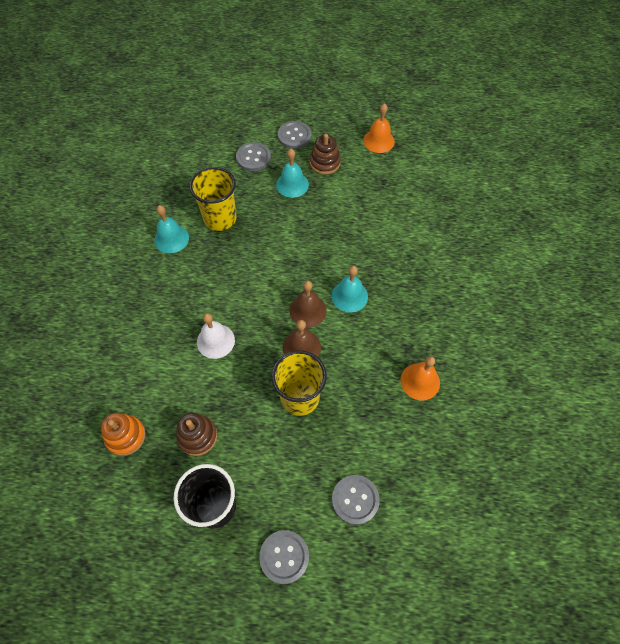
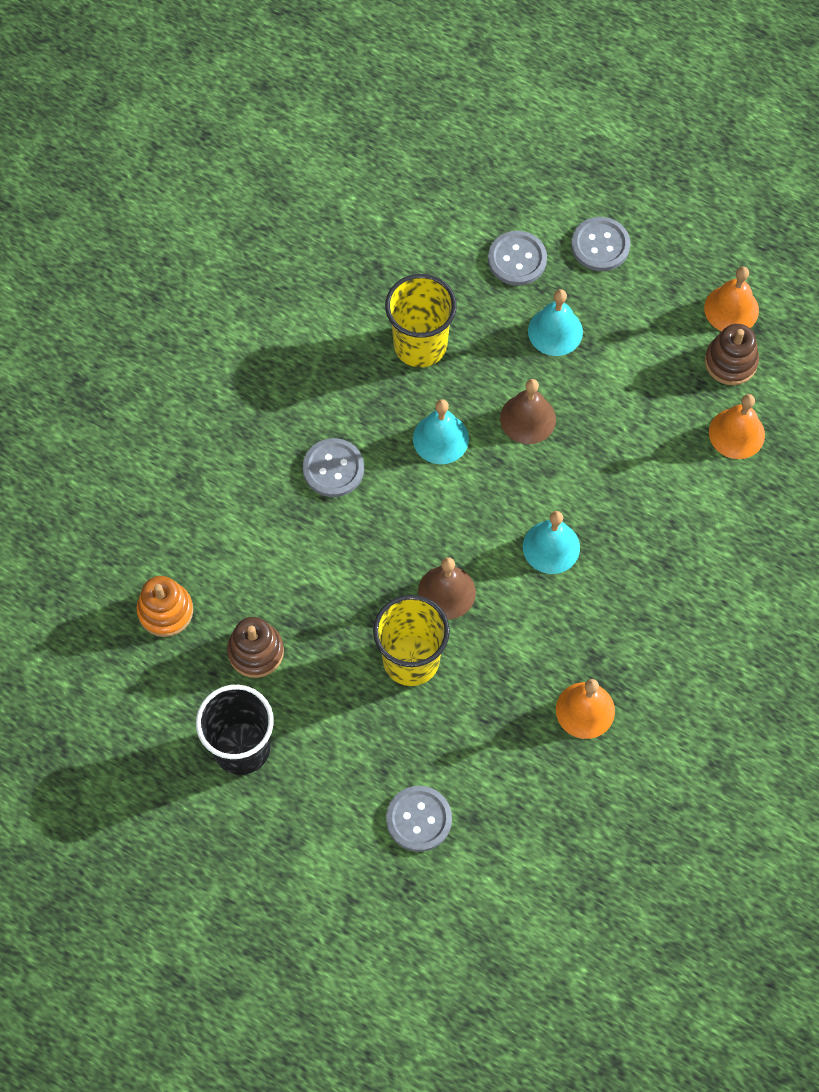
camera: 25 degrees right, 5 degrees up
(171, 238) = (336, 349): turquoise bell -> turquoise bell (440, 438)
(215, 341) = (333, 532): white bell -> none
(284, 556) = (299, 844): grey button -> grey button (333, 469)
(308, 310) = (481, 542): brown bell -> brown bell (528, 418)
(325, 163) = (624, 314): brown stacking toy -> brown stacking toy (730, 362)
(416, 198) = (736, 433): none -> orange bell

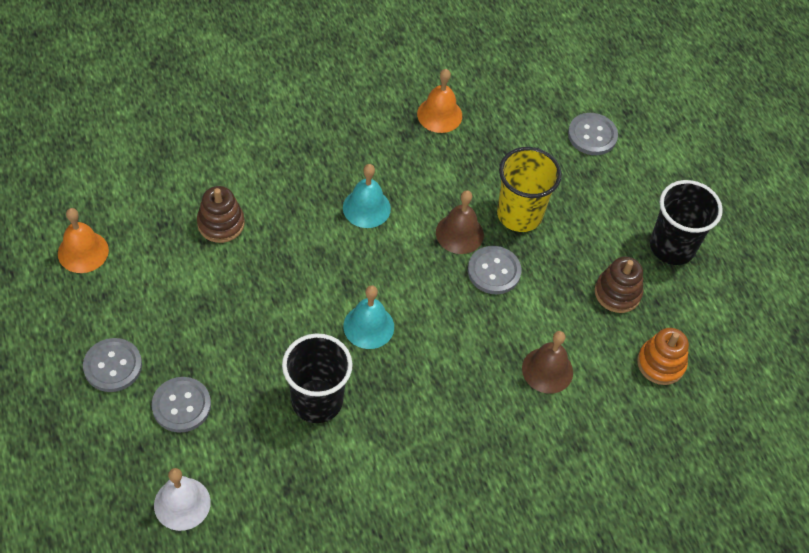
camera: 145 degrees left, 10 degrees down
(333, 469) = (462, 365): grey button -> grey button (494, 271)
(420, 345) = (317, 401): yellow cup -> black cup
(440, 197) = (182, 503): none -> white bell
(528, 418) = (297, 292): brown bell -> brown bell (547, 370)
(555, 331) = (214, 333): turquoise bell -> none
(730, 362) = (126, 221): brown stacking toy -> brown stacking toy (221, 223)
(736, 433) = (177, 179): orange bell -> none

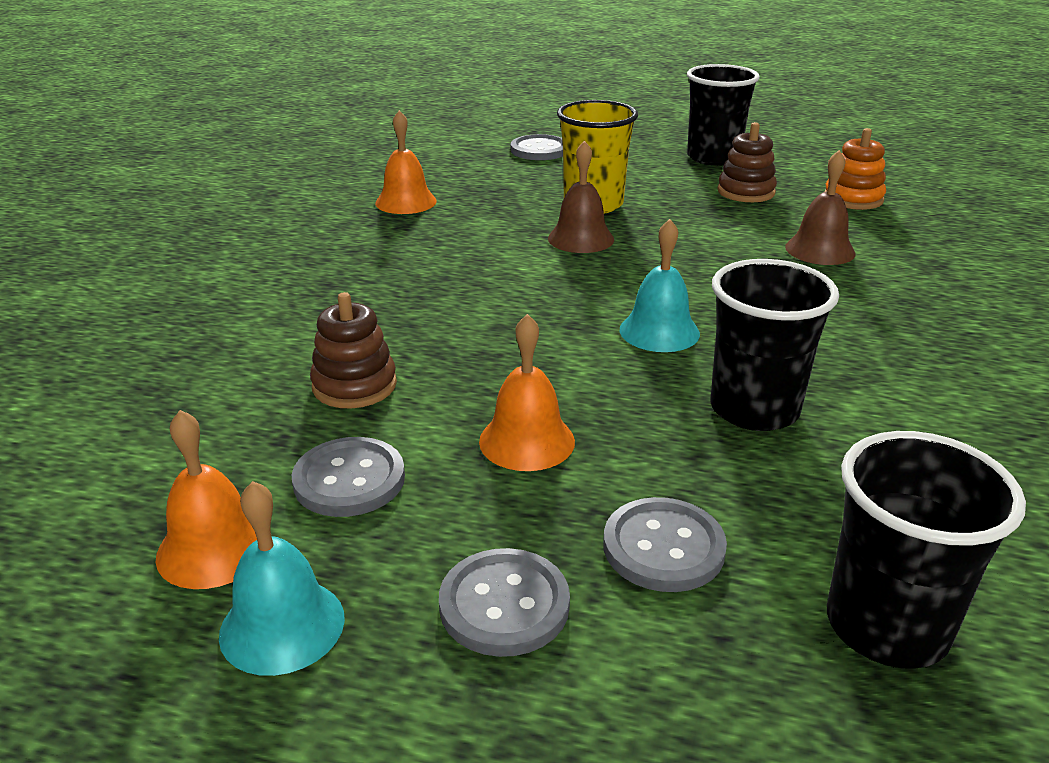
camera: 50 degrees left, 25 degrees down
(182, 503) = (887, 626): white bell -> black cup
(223, 318) = (527, 441): none -> orange bell
(366, 208) = (474, 277): turquoise bell -> turquoise bell (282, 625)
(494, 271) = (654, 237): grey button -> grey button (349, 480)

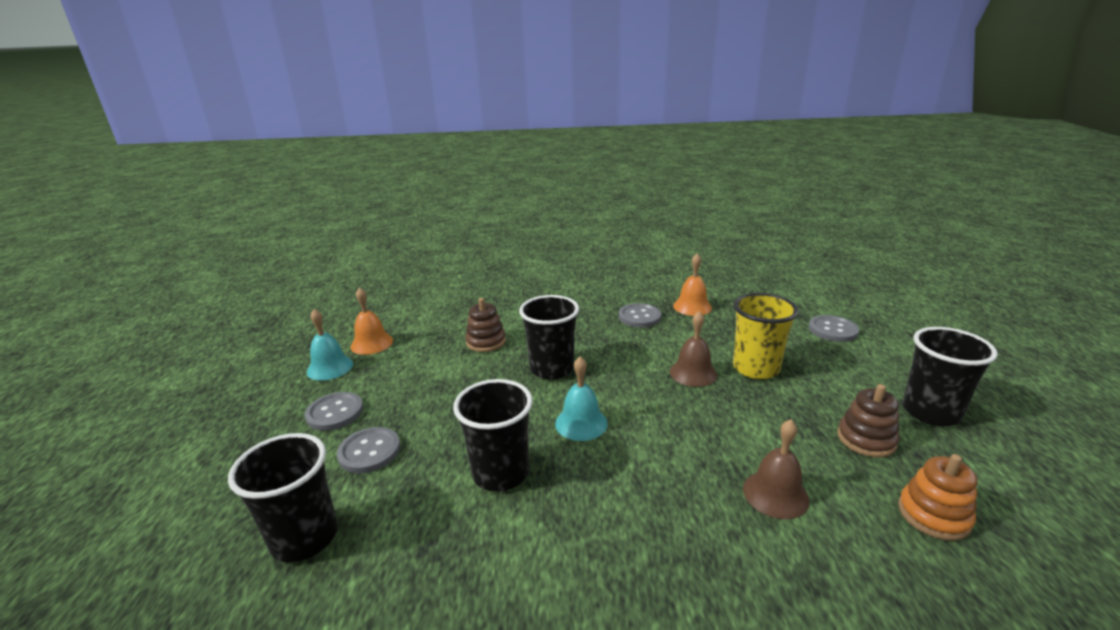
camera: 75 degrees right, 5 degrees down
(349, 480) = (414, 359): grey button -> grey button (639, 317)
(501, 333) = (552, 369): none -> black cup
(527, 441) = (450, 396): orange bell -> none

